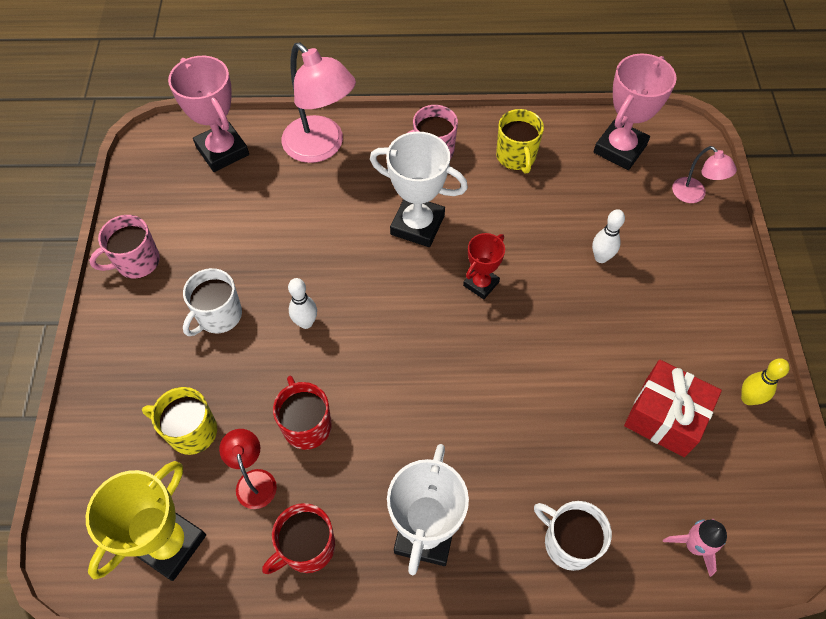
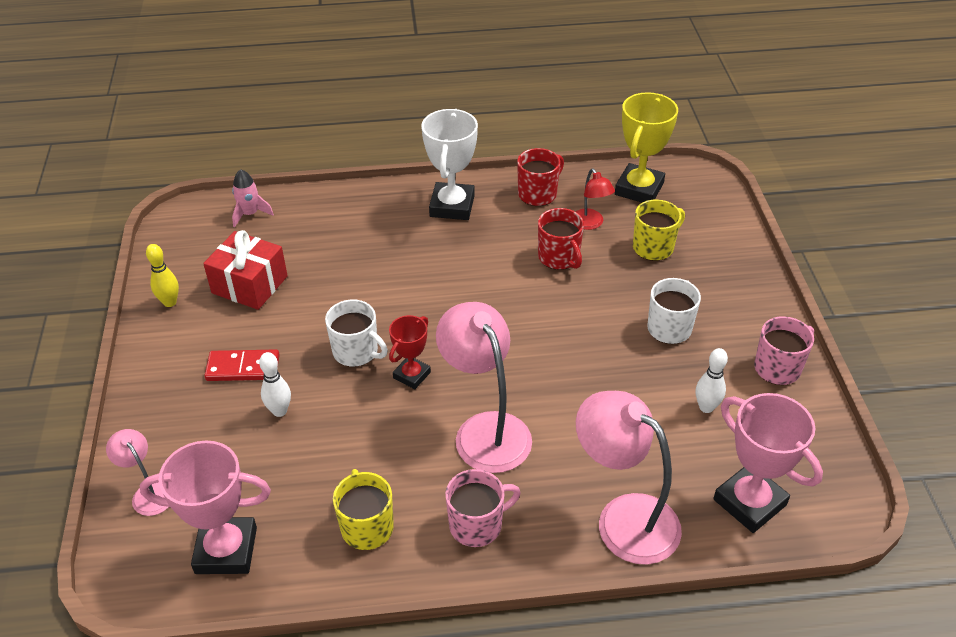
camera: 175 degrees right, 15 degrees down
(191, 431) = (654, 247): yellow mug -> yellow mug turned 45 degrees counterclockwise
(306, 323) = (583, 328): white bowling pin -> white bowling pin (706, 407)
(417, 225) = (485, 430): white trophy -> pink lamp
(568, 542) = (344, 209): white mug -> white mug (356, 352)
(619, 149) = (226, 550): pink trophy -> pink trophy turned 60 degrees clockwise
(645, 306) = (243, 368): none -> red domino

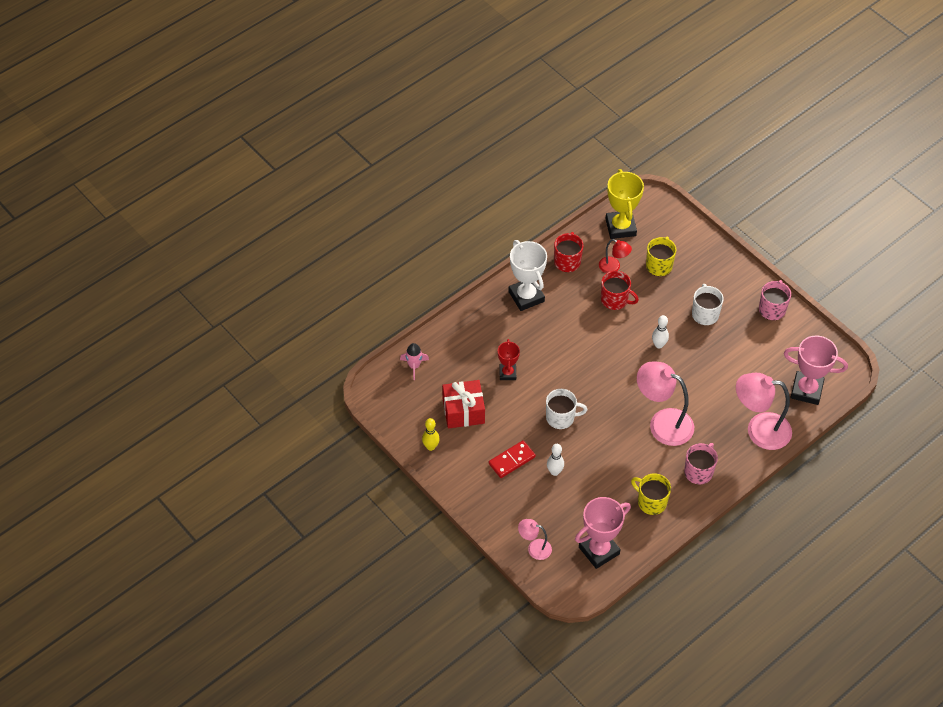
camera: 35 degrees left, 10 degrees up
(412, 375) = (601, 414): red trophy -> red trophy (507, 373)
(706, 407) = (754, 351): white bowling pin -> white bowling pin (659, 345)

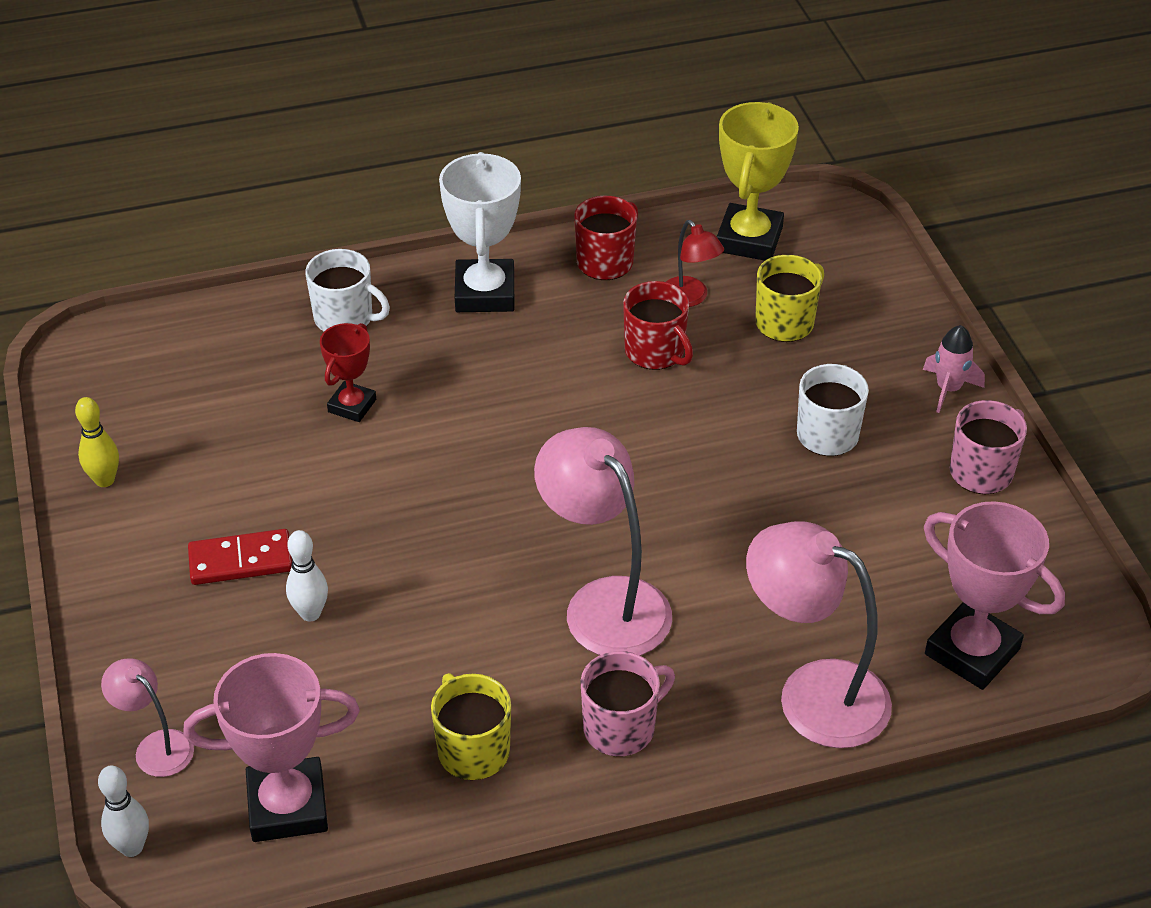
camera: 25 degrees right, 10 degrees down
(414, 366) = (187, 336): pink rocket -> pink rocket (948, 389)
(463, 411) = (216, 441): red gift -> none
(561, 418) = (398, 518): white mug -> white mug (345, 318)
(659, 345) = (693, 457): white bowling pin -> white bowling pin (132, 847)

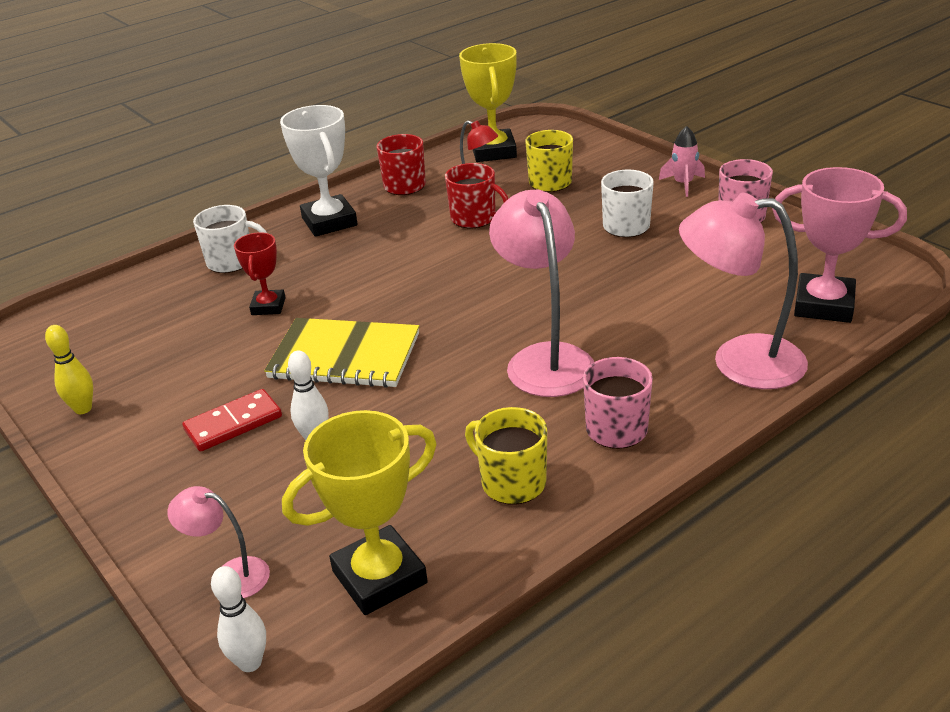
camera: 20 degrees left, 10 degrees down
(287, 806) = (379, 577): pink trophy -> yellow trophy
(395, 513) = (344, 356): none -> yellow notebook
(604, 602) = (545, 359): pink lamp -> pink lamp turned 45 degrees clockwise

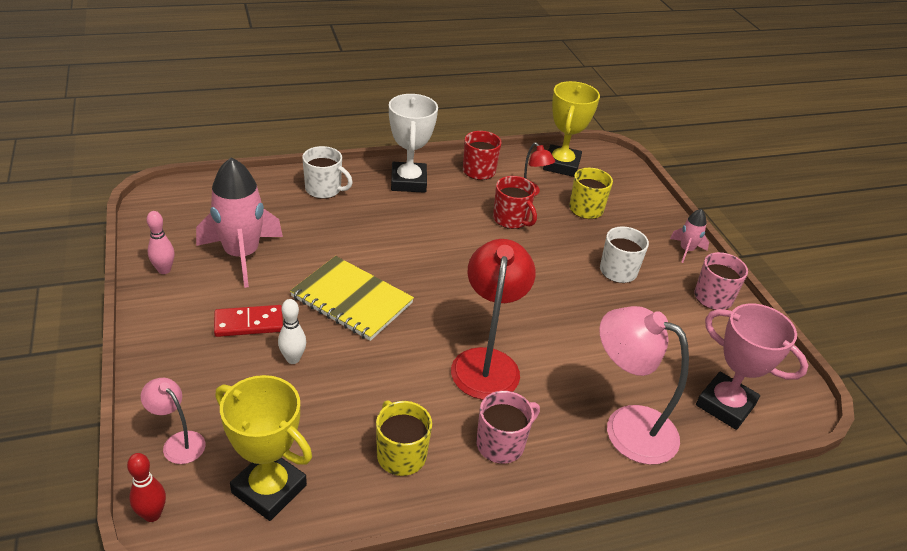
camera: 15 degrees right, 5 degrees up
(83, 409) = (164, 270): yellow bowling pin -> pink bowling pin
(174, 359) = (242, 255): none -> pink rocket
(250, 663) = (152, 514): white bowling pin -> red bowling pin
(268, 306) = (326, 237): red trophy -> none
(379, 577) = (269, 489): yellow trophy -> yellow trophy turned 45 degrees clockwise
(545, 359) = (486, 362): pink lamp -> red lamp

